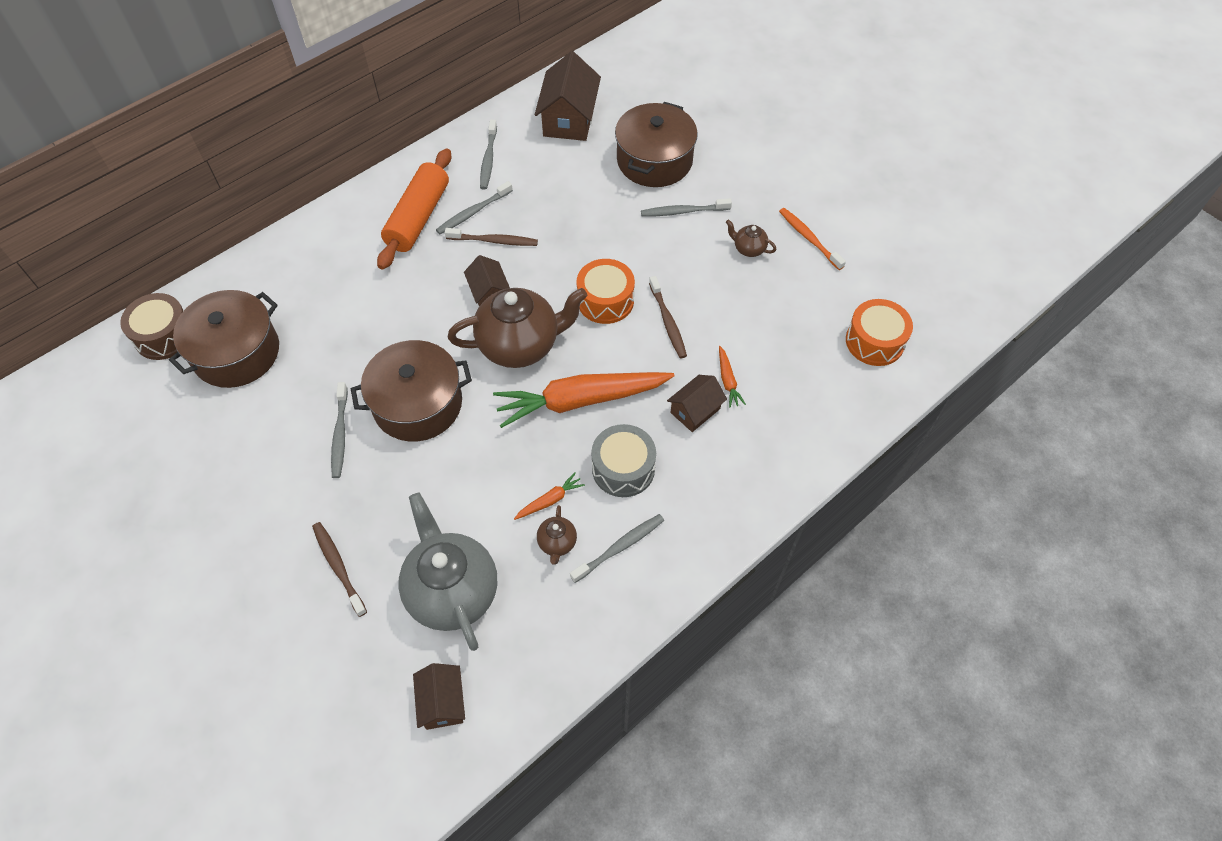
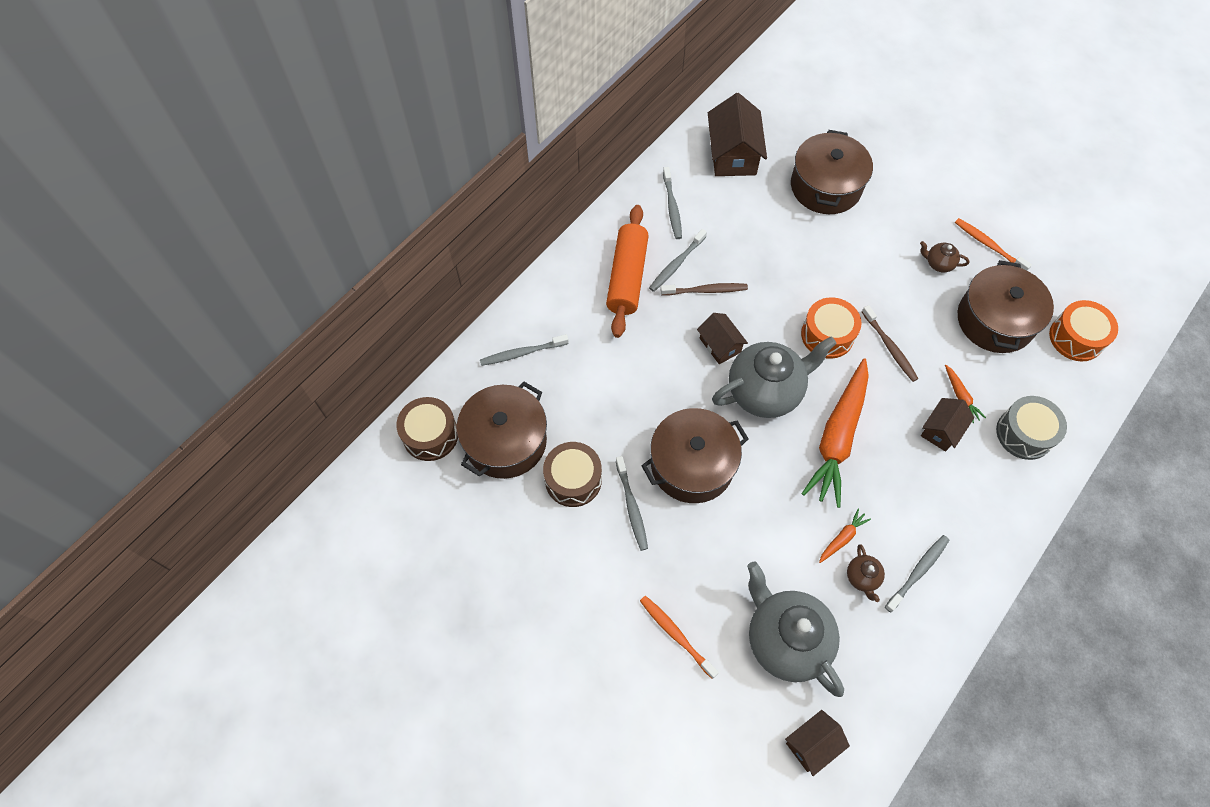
camera: 10 degrees left, 5 degrees up
(290, 399) = (573, 480): none -> brown drum
(338, 567) = (676, 635): brown toothbrush -> orange toothbrush
(442, 702) = (812, 744): brown house -> brown house turned 75 degrees clockwise
(520, 345) = (765, 391): brown teapot -> grey teapot
(581, 400) = (837, 437): orange carrot -> orange carrot turned 45 degrees counterclockwise
(623, 468) = (896, 496): grey drum -> grey drum (1024, 434)
(683, 211) = (868, 235): grey toothbrush -> grey toothbrush (522, 353)
(791, 312) = (995, 320): none -> brown pot

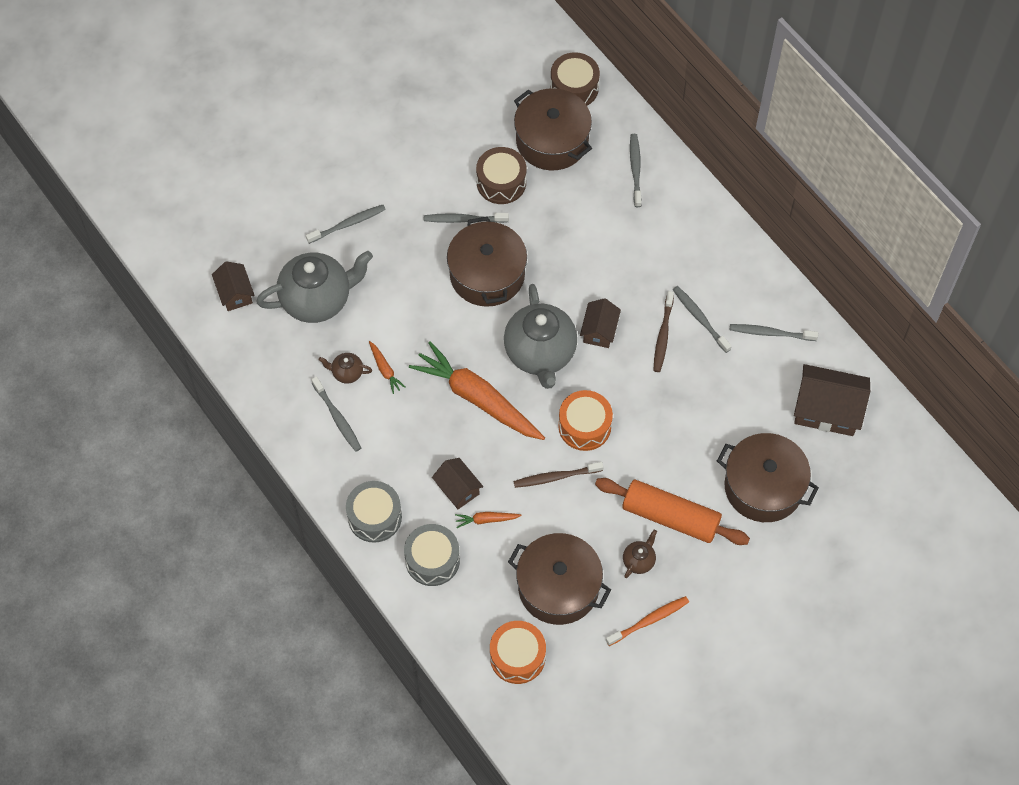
camera: 105 degrees right, 0 degrees up
(627, 277) = (695, 272): orange rolling pin -> orange rolling pin (670, 517)
(676, 635) = (348, 224): orange toothbrush -> grey toothbrush
(720, 345) = (599, 330): brown house -> brown house turned 60 degrees counterclockwise
(1007, 500) = (374, 517): none -> grey drum

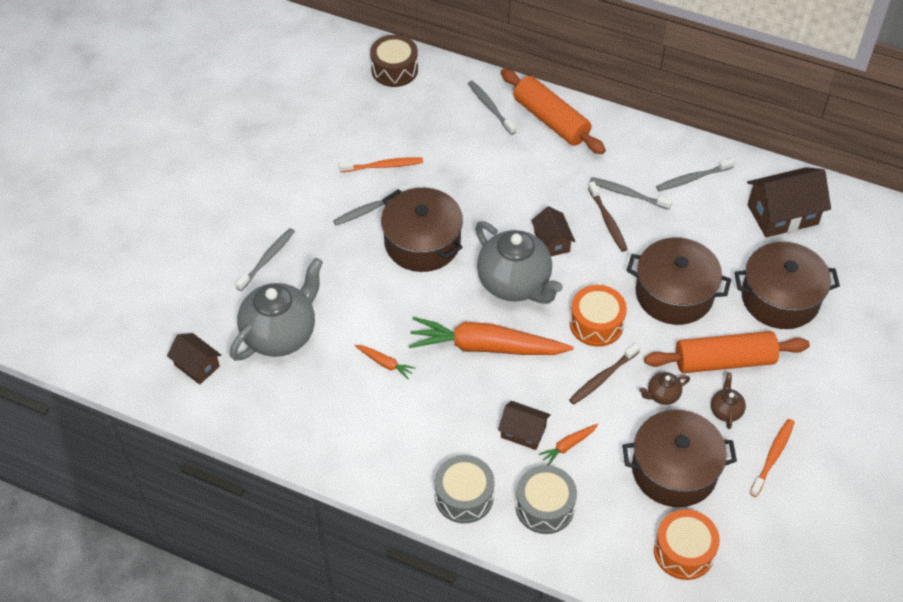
camera: 30 degrees left, 10 degrees down
(337, 418) = (368, 426): grey toothbrush -> none
(347, 373) = (351, 383): brown teapot -> brown teapot (662, 395)
(501, 182) = (383, 166): brown drum -> orange toothbrush
(552, 140) = (404, 116): brown pot -> brown pot (674, 294)
(682, 210) = (551, 120): none -> orange rolling pin

